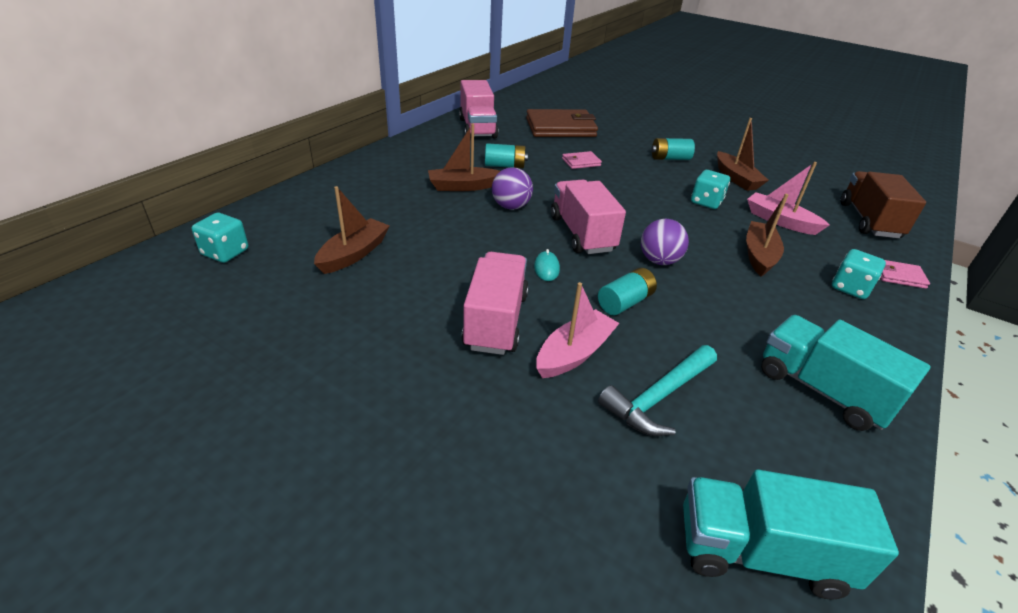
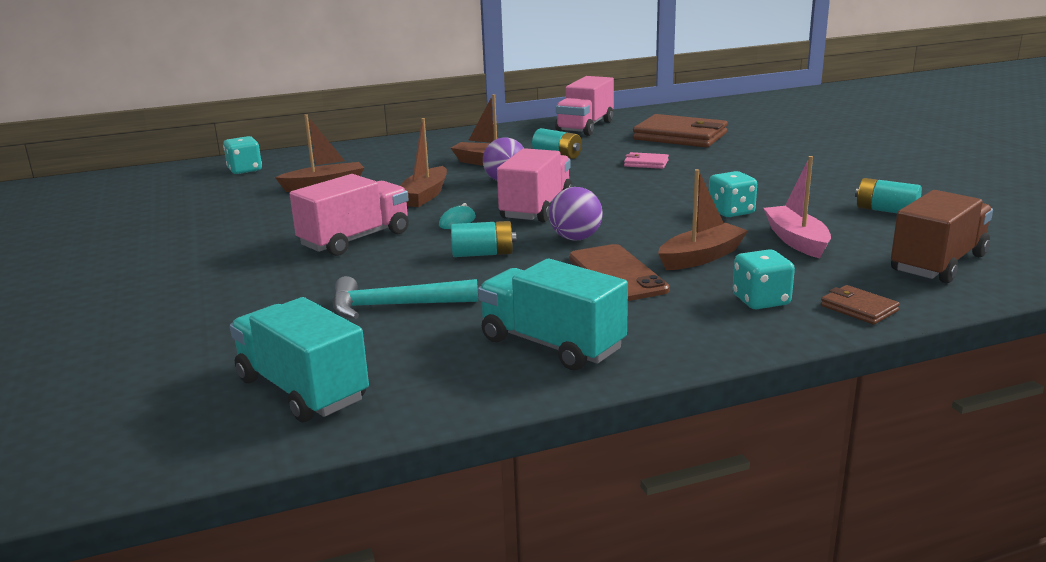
camera: 40 degrees right, 15 degrees down
(574, 353) = (378, 269): pink boat -> none
(670, 158) = (766, 175): turquoise battery -> turquoise battery (886, 210)
(736, 178) = (820, 201): brown boat -> brown boat (424, 196)
(741, 292) = (616, 274): none -> brown phone
(822, 390) = (551, 344): turquoise truck -> turquoise truck turned 45 degrees counterclockwise
(899, 276) = (859, 308): pink wallet -> brown wallet

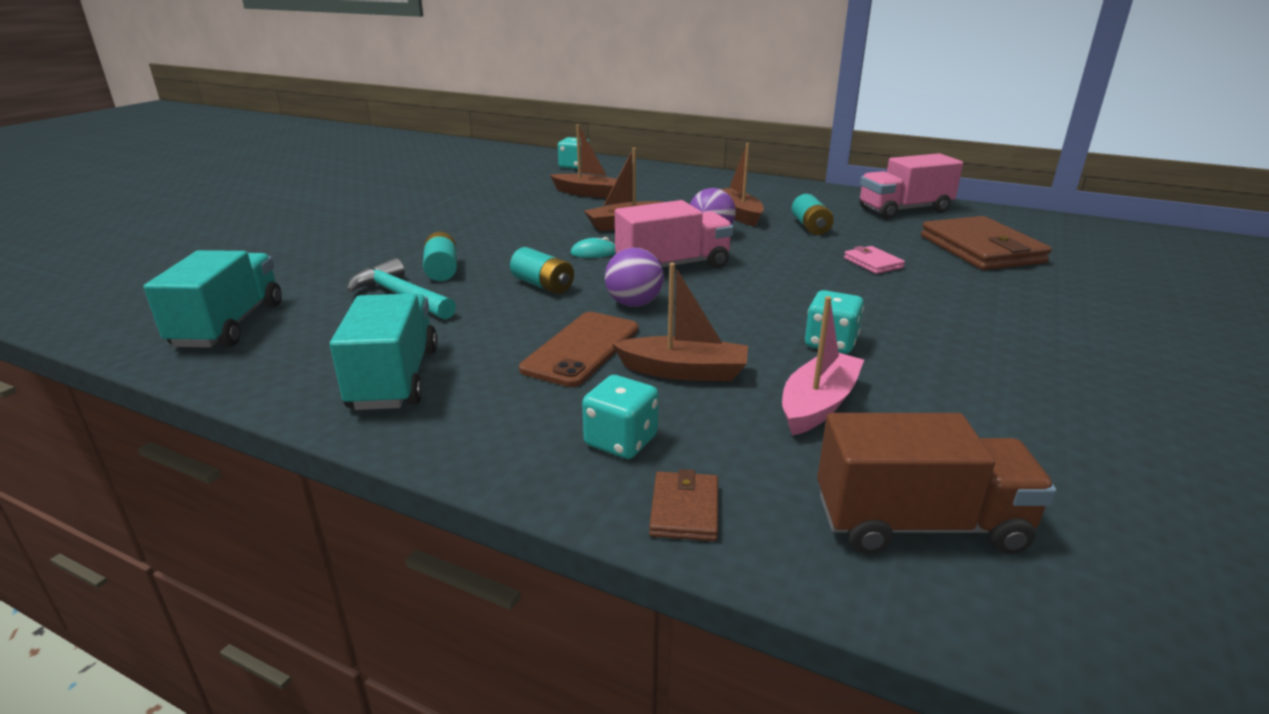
camera: 45 degrees right, 5 degrees up
(355, 239) = (505, 239): pink truck -> none
(886, 210) = (1024, 427): turquoise battery -> turquoise battery (442, 270)

